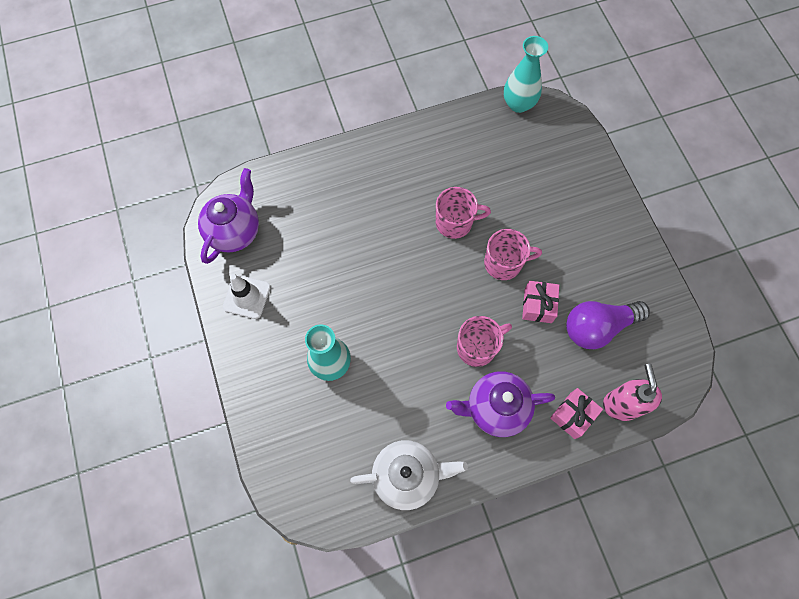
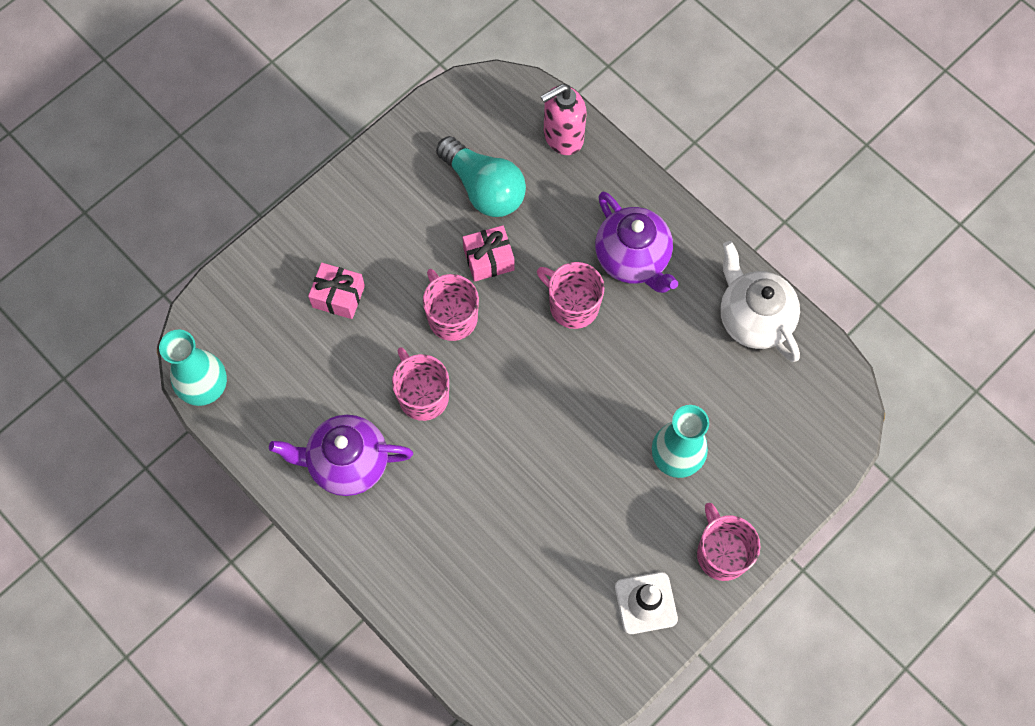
camera: 115 degrees left, 0 degrees up
(235, 231) = (566, 669): purple teapot -> purple teapot (347, 463)
(251, 361) = (721, 553): none -> pink mug
(572, 415) = (600, 180): pink gift -> pink gift (338, 296)
(598, 327) = (484, 188): purple light bulb -> turquoise light bulb

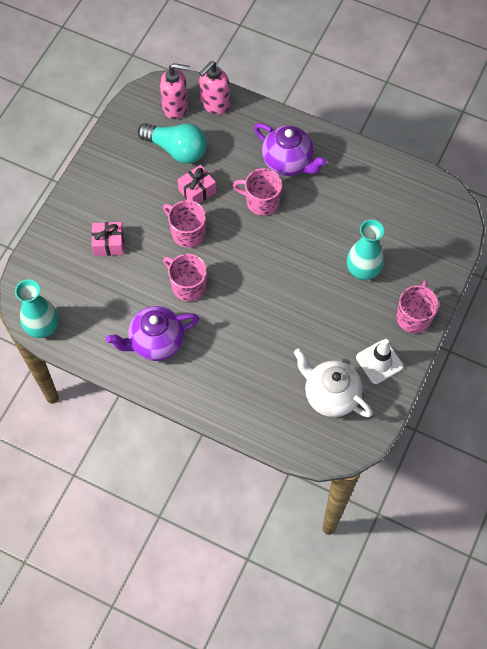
camera: 20 degrees left, 5 degrees down
(506, 124) = (175, 107): none -> pink soap dispenser
(721, 553) = (414, 316): pink mug -> pink mug turned 60 degrees clockwise
(753, 319) = (377, 174): white teapot -> white teapot (330, 395)

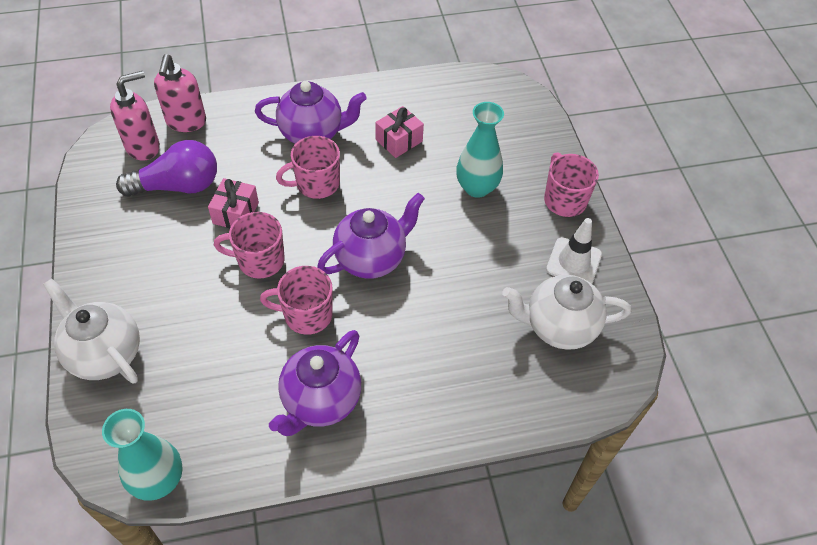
camera: 40 degrees left, 10 degrees down
(63, 235) = (105, 354): none -> white teapot
(109, 244) = (172, 328): pink gift -> pink gift (399, 140)
(177, 149) = (178, 186): turquoise light bulb -> purple light bulb
(254, 275) = (371, 258): none -> purple teapot

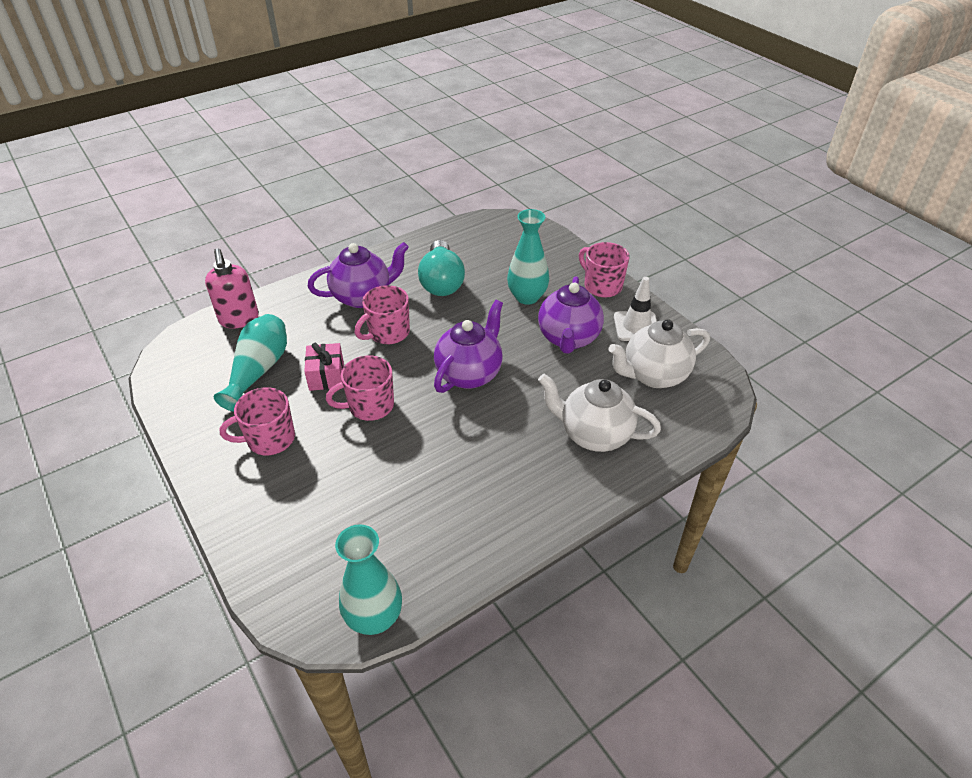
camera: 20 degrees left, 10 degrees down
(105, 354) = (260, 529): white teapot -> white teapot (594, 434)
(143, 147) = (207, 350): pink soap dispenser -> none
(178, 186) = (259, 371): purple light bulb -> turquoise vase
(306, 315) = (437, 434): pink mug -> pink mug (269, 439)
(320, 401) = (489, 497): purple teapot -> purple teapot (568, 339)
(399, 140) = (441, 282): pink gift -> turquoise light bulb

